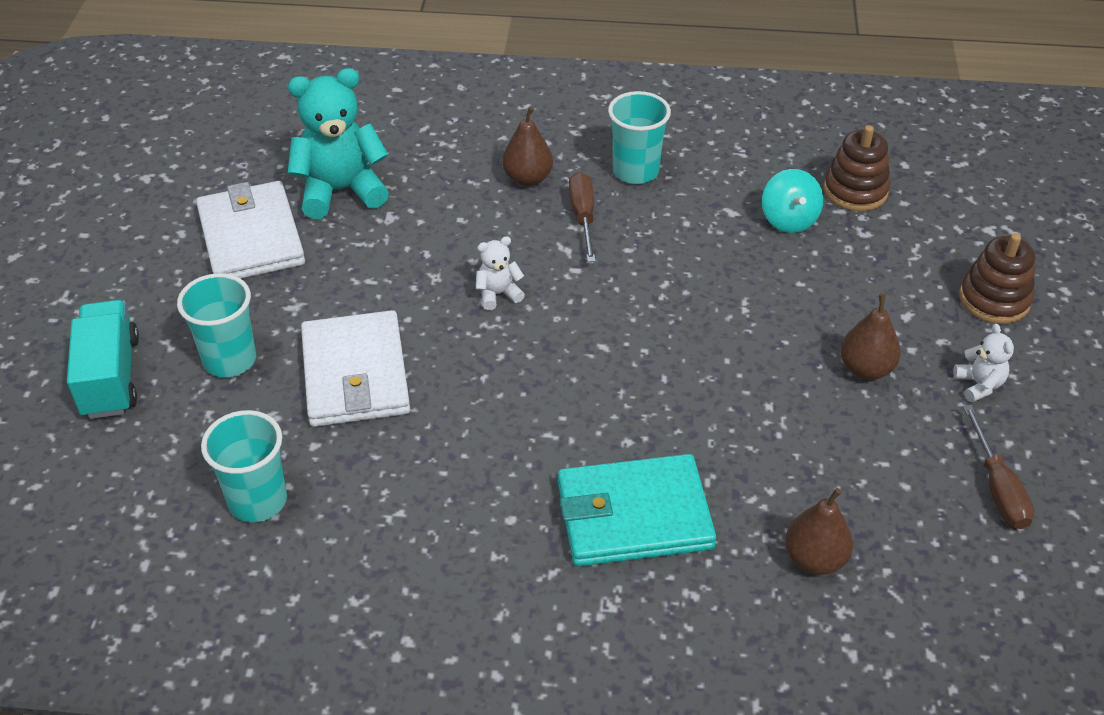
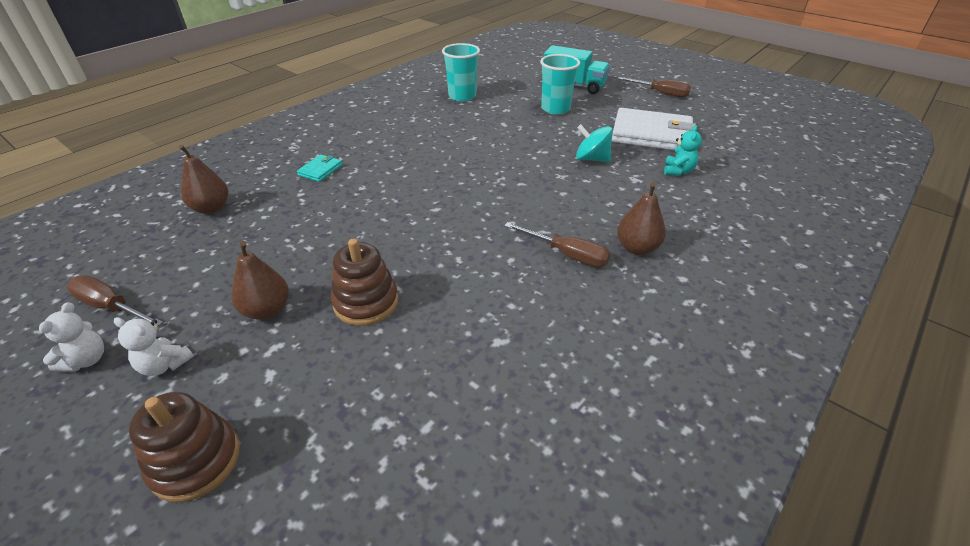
camera: 125 degrees right, 5 degrees down
(84, 268) = (660, 93): none -> brown screwdriver
(341, 191) = (678, 171): turquoise teddy bear -> turquoise teddy bear, size x0.47
(355, 374) = (509, 133): white wallet -> none
(498, 294) = (522, 190): white teddy bear -> white teddy bear (86, 360)
(633, 515) = (320, 170): turquoise wallet -> turquoise wallet, size x0.44
(635, 171) = (604, 310): turquoise cup -> none
(789, 219) = (453, 375): turquoise spinning top -> turquoise spinning top (591, 159)
(855, 191) = (441, 466): brown stacking toy -> brown stacking toy (366, 302)

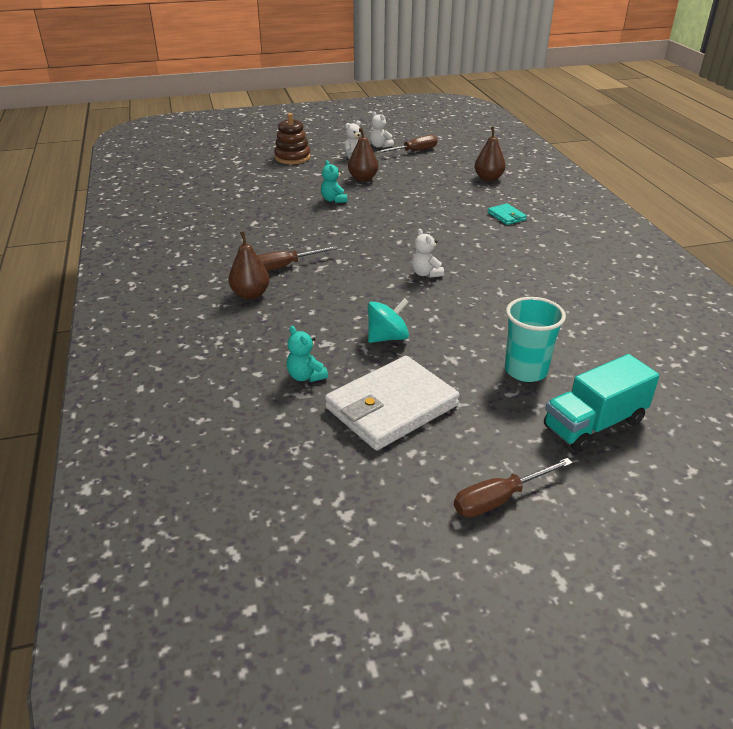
camera: 125 degrees right, 5 degrees down
(366, 302) = (334, 200): brown stacking toy -> turquoise teddy bear
(462, 96) = (617, 321): turquoise cup -> none
(482, 174) = (426, 273): none -> white teddy bear

